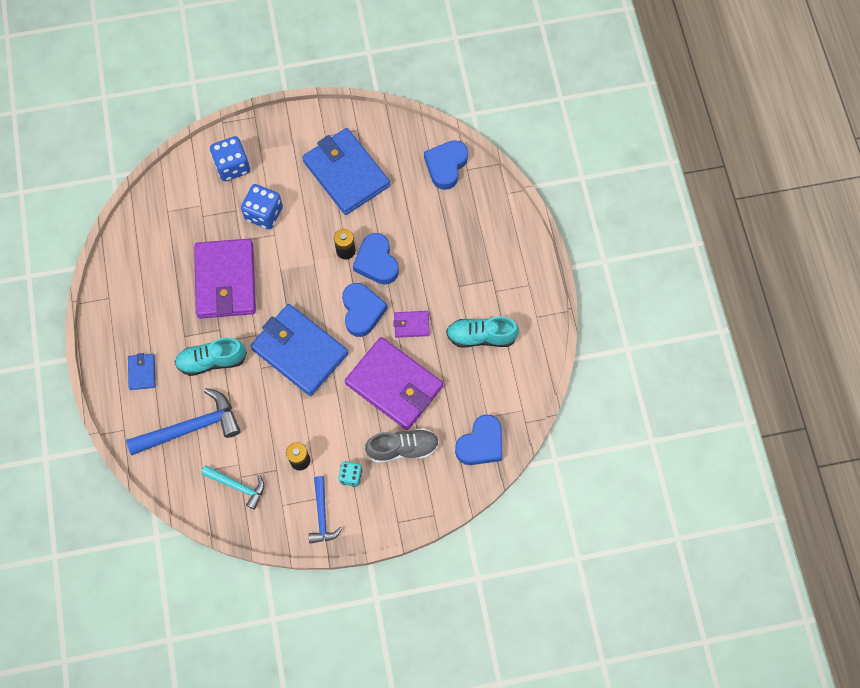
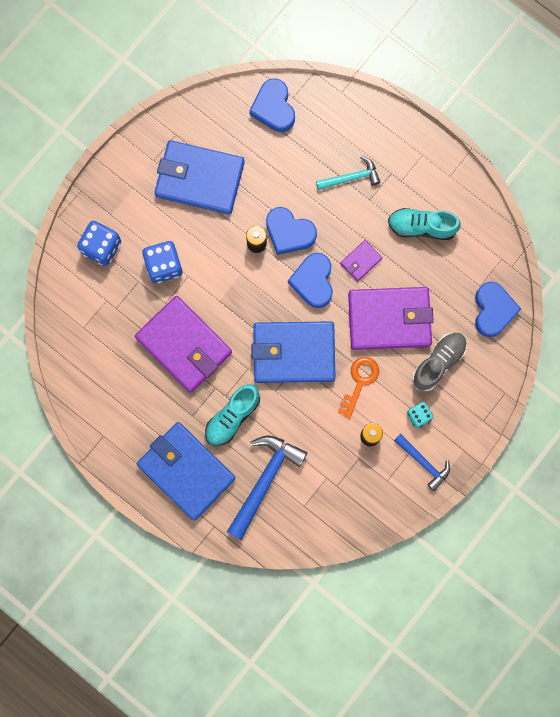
camera: 40 degrees left, 10 degrees up
(142, 372) = (186, 471): blue wallet -> blue wallet, size x2.29
(237, 486) = (341, 495): turquoise hammer -> turquoise hammer (351, 177)
(329, 413) = (359, 382): none -> orange key
(362, 311) = (313, 281): blue heart -> blue heart turned 135 degrees counterclockwise
(481, 336) = (421, 227): turquoise shoe -> turquoise shoe turned 45 degrees clockwise

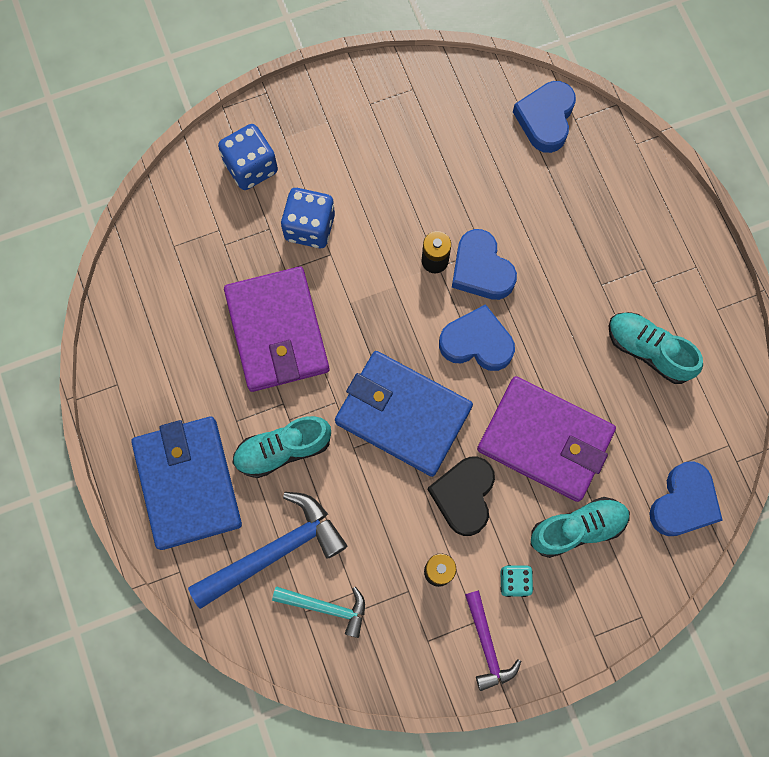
camera: 30 degrees right, 5 degrees down
(199, 179) = (411, 152): blue wallet -> none
(313, 281) = (476, 343): blue heart -> blue heart turned 75 degrees clockwise
(351, 177) = (593, 246): turquoise hammer -> turquoise hammer (326, 607)
(359, 382) = (464, 496): orange key -> black heart
(361, 261) = (549, 350): purple wallet -> none
(423, 462) = (487, 645): blue hammer -> purple hammer
(438, 362) = (577, 528): grey shoe -> turquoise shoe

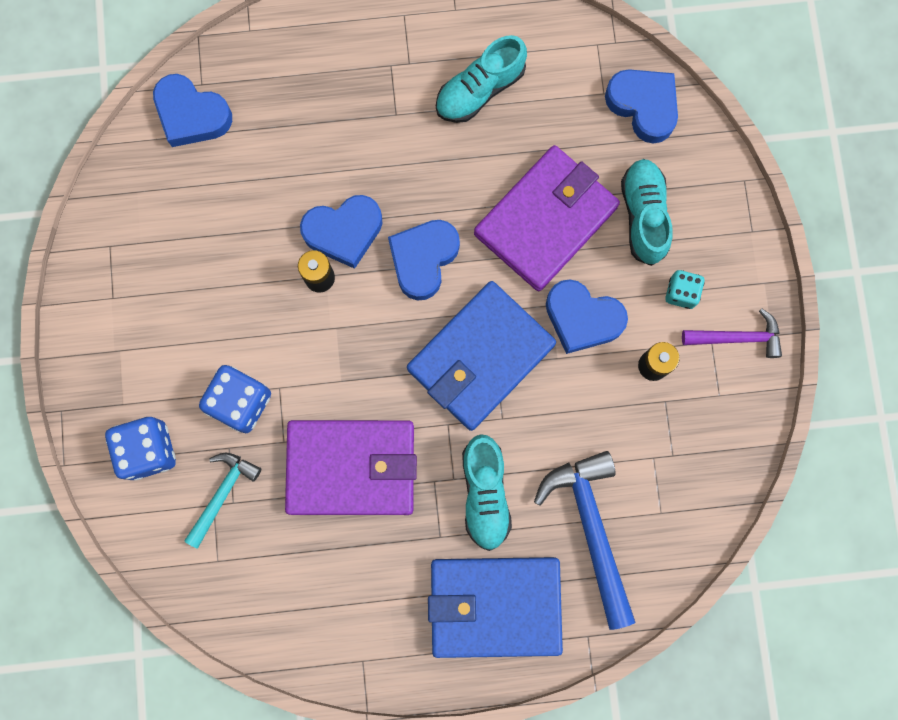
camera: 75 degrees left, 5 degrees up
(326, 607) = (662, 489): turquoise hammer -> turquoise hammer (222, 494)
(464, 496) = (582, 318): black heart -> blue heart

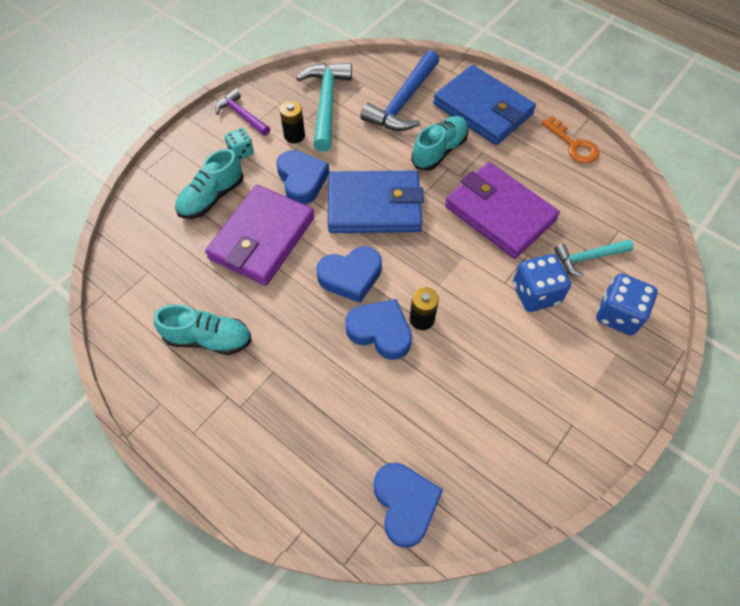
camera: 135 degrees left, 20 degrees down
(351, 646) = (573, 145): none -> orange key
(545, 220) = (262, 238): purple wallet -> purple wallet turned 60 degrees counterclockwise
(643, 106) = (138, 247): blue heart -> none
(669, 442) = (326, 104): none -> turquoise hammer

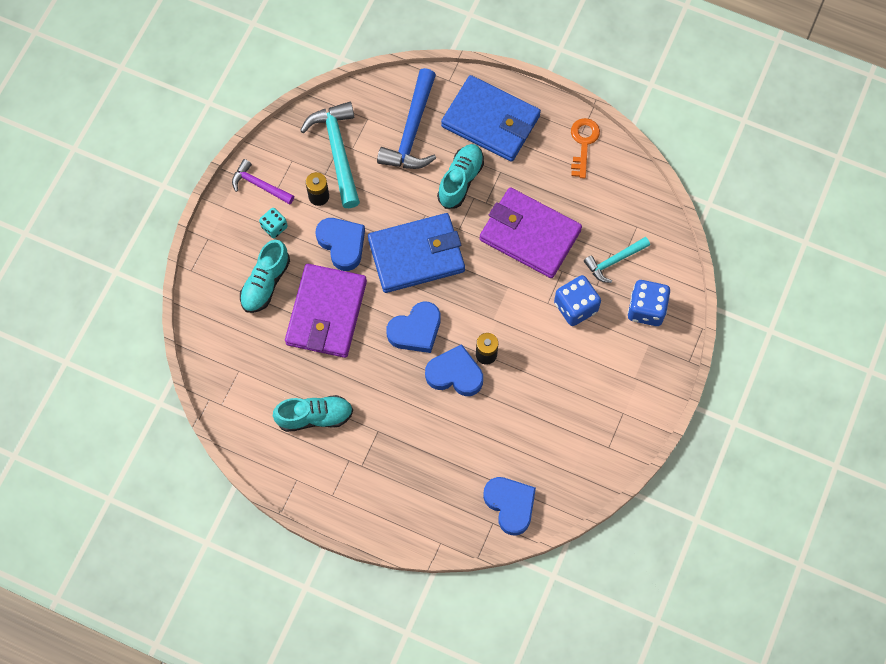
camera: 15 degrees left, 10 degrees up
(573, 145) = (583, 143): orange key -> orange key turned 120 degrees counterclockwise

